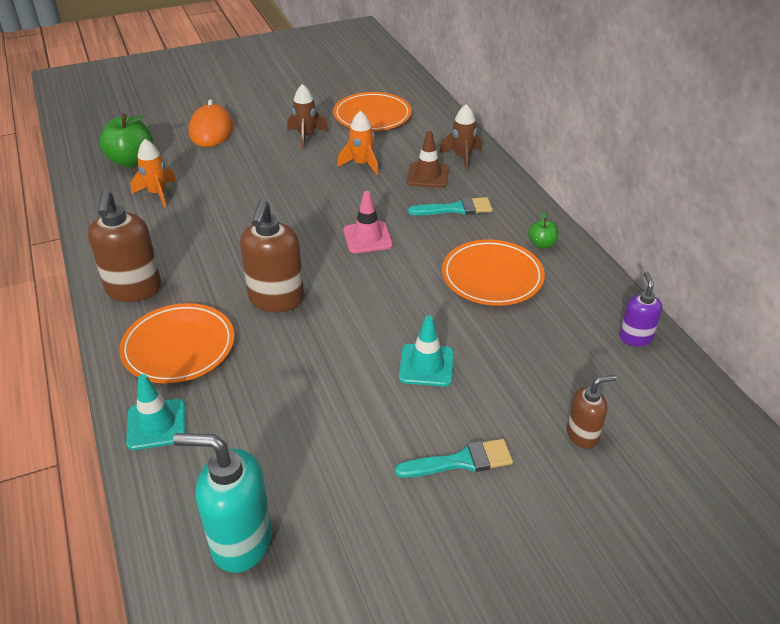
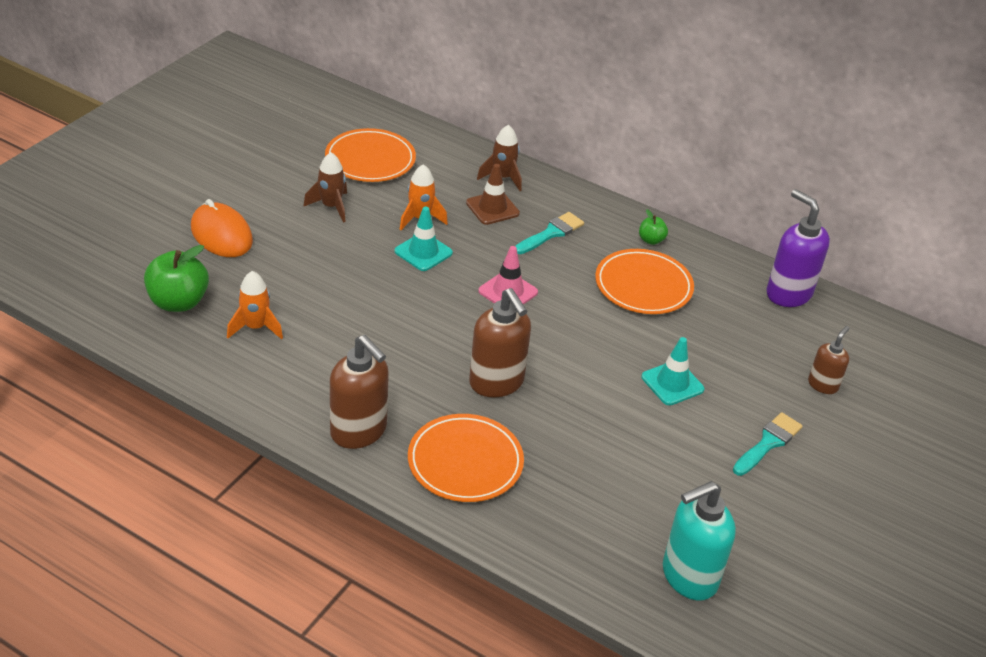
camera: 40 degrees left, 0 degrees up
(156, 424) = (526, 531): turquoise traffic cone -> turquoise traffic cone (423, 252)
(635, 338) = (788, 293): purple soap dispenser -> purple soap dispenser, size x1.76

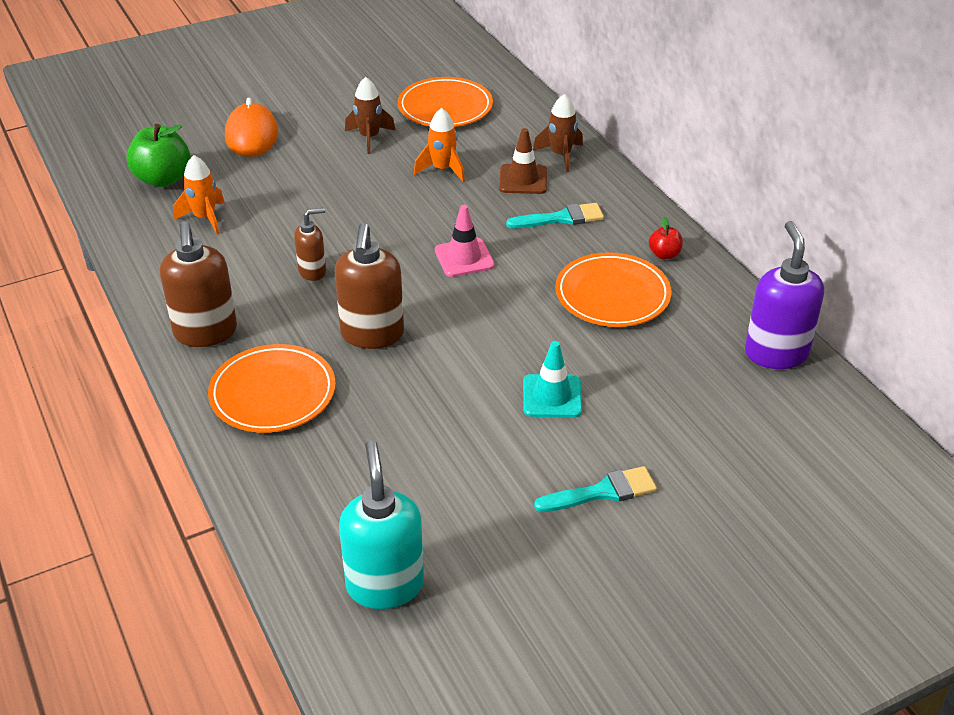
camera: 35 degrees right, 0 degrees up
(423, 252) = (416, 199): turquoise traffic cone -> none
(651, 240) = (664, 254): green apple -> red apple
(688, 577) = (385, 585): turquoise soap dispenser -> turquoise soap dispenser turned 75 degrees clockwise
(823, 385) = (727, 458): brown soap dispenser -> brown soap dispenser (313, 271)

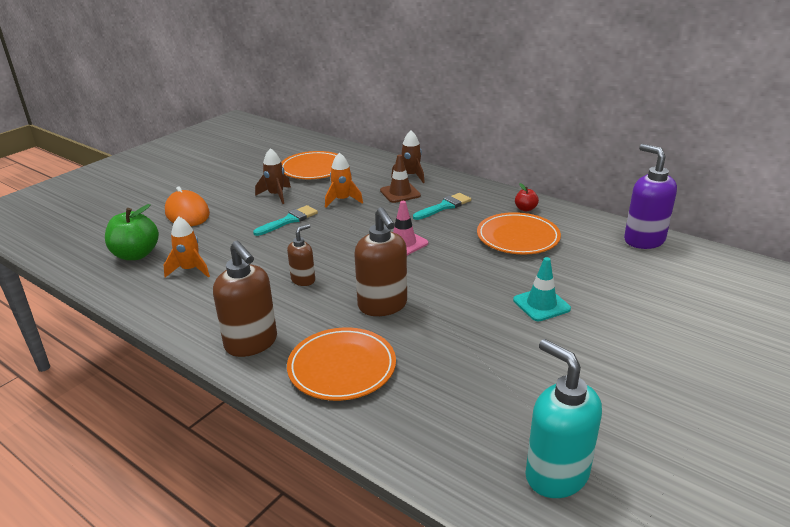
camera: 25 degrees left, 10 degrees down
(602, 492) = (634, 351): turquoise brush -> turquoise brush (289, 220)

